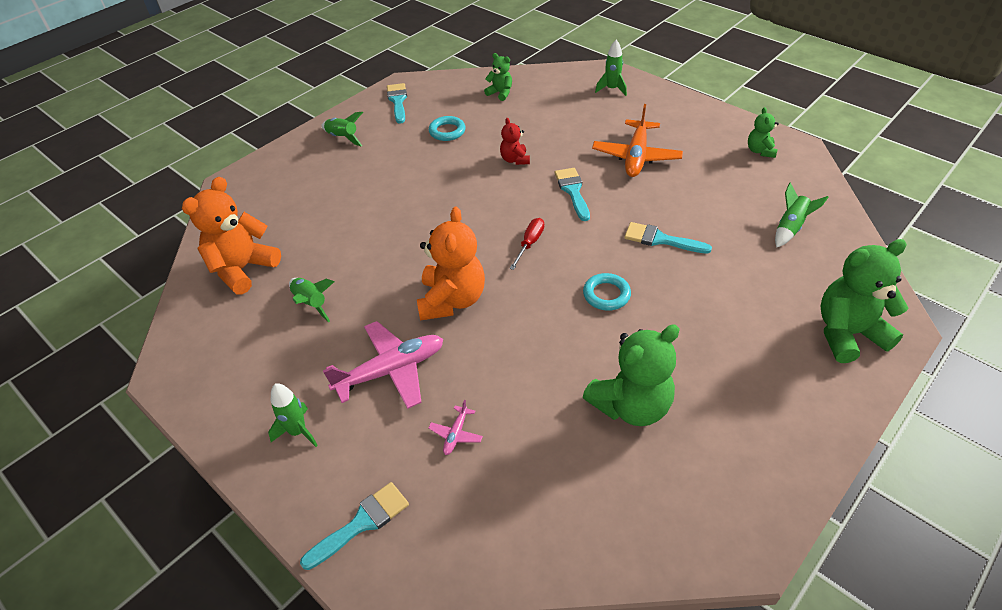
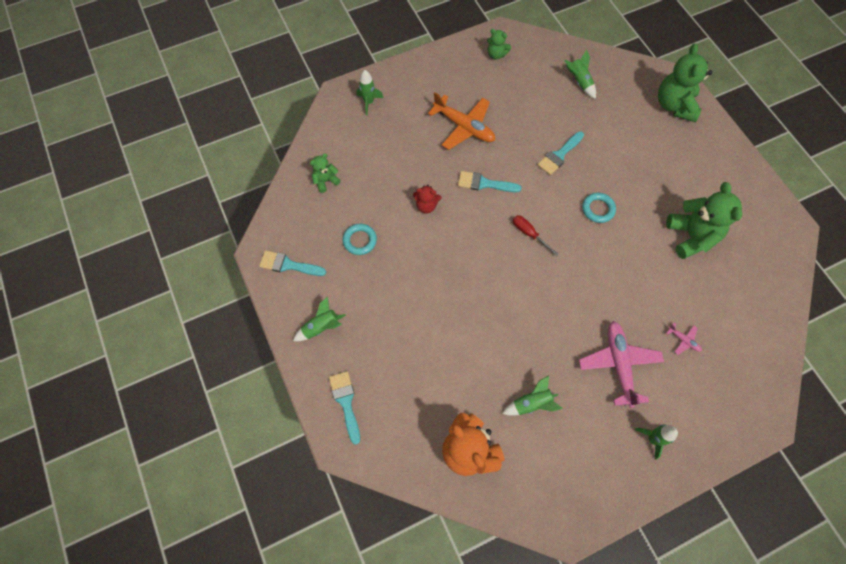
camera: 70 degrees left, 20 degrees up
(362, 523) = (733, 414): turquoise brush -> turquoise brush (346, 402)
(452, 300) = (566, 304): orange teddy bear -> none

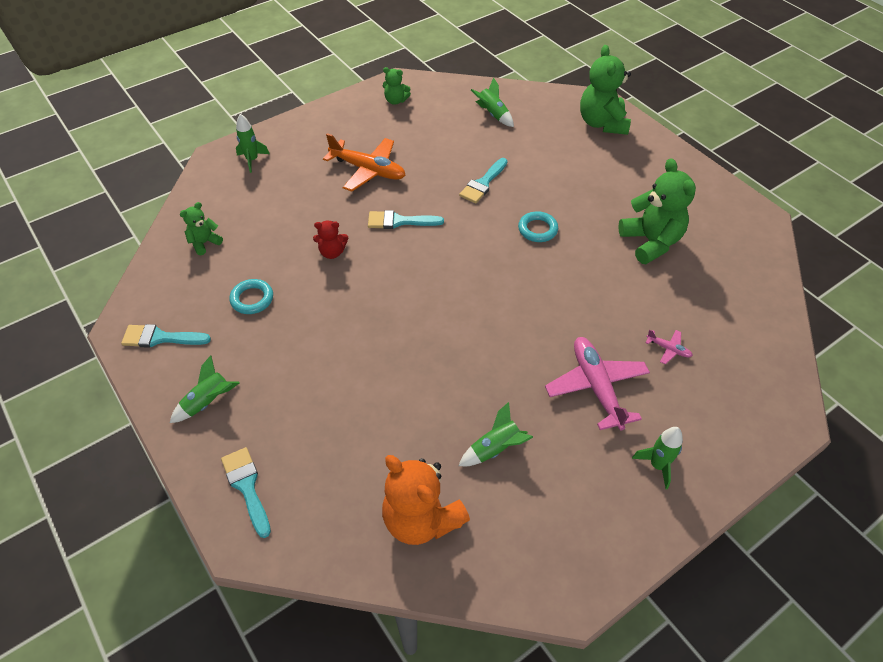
camera: 10 degrees left, 15 degrees down
(529, 234) = (461, 264): red screwdriver -> none

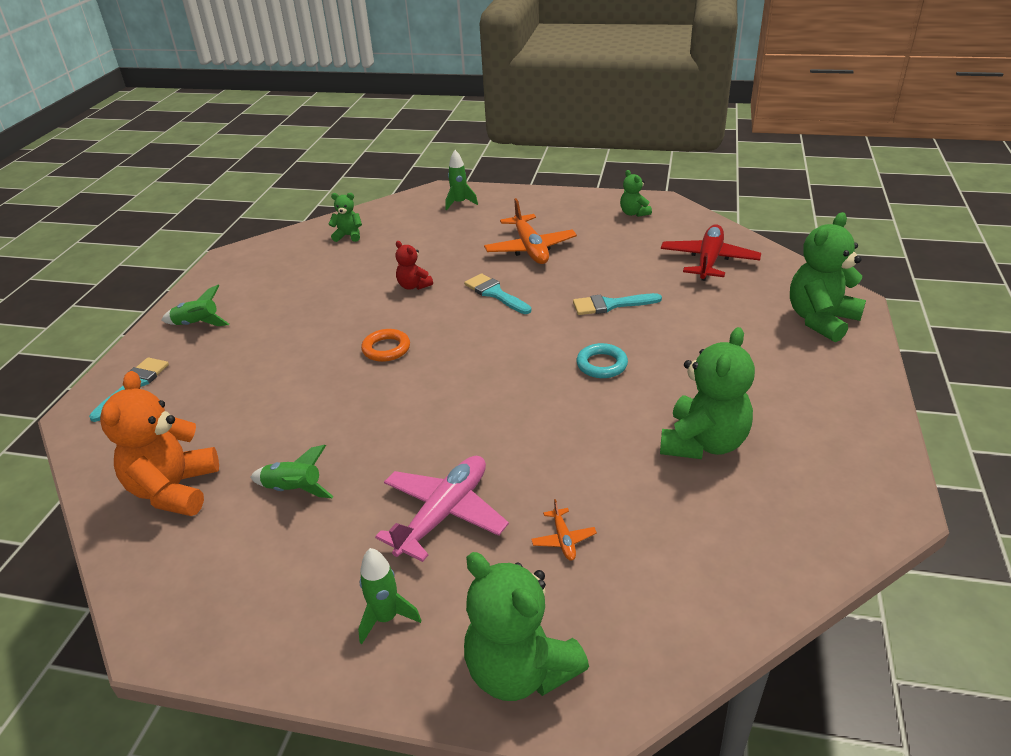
camera: 50 degrees right, 15 degrees down
(160, 338) = (237, 273): turquoise brush -> none
(252, 299) = (318, 283): turquoise ring -> none
(393, 313) = (386, 349): none -> orange ring
(493, 114) = (709, 260): green rocket -> red plane
(668, 349) = (563, 540): pink plane -> orange plane
(744, 429) = (520, 670): none -> green teddy bear

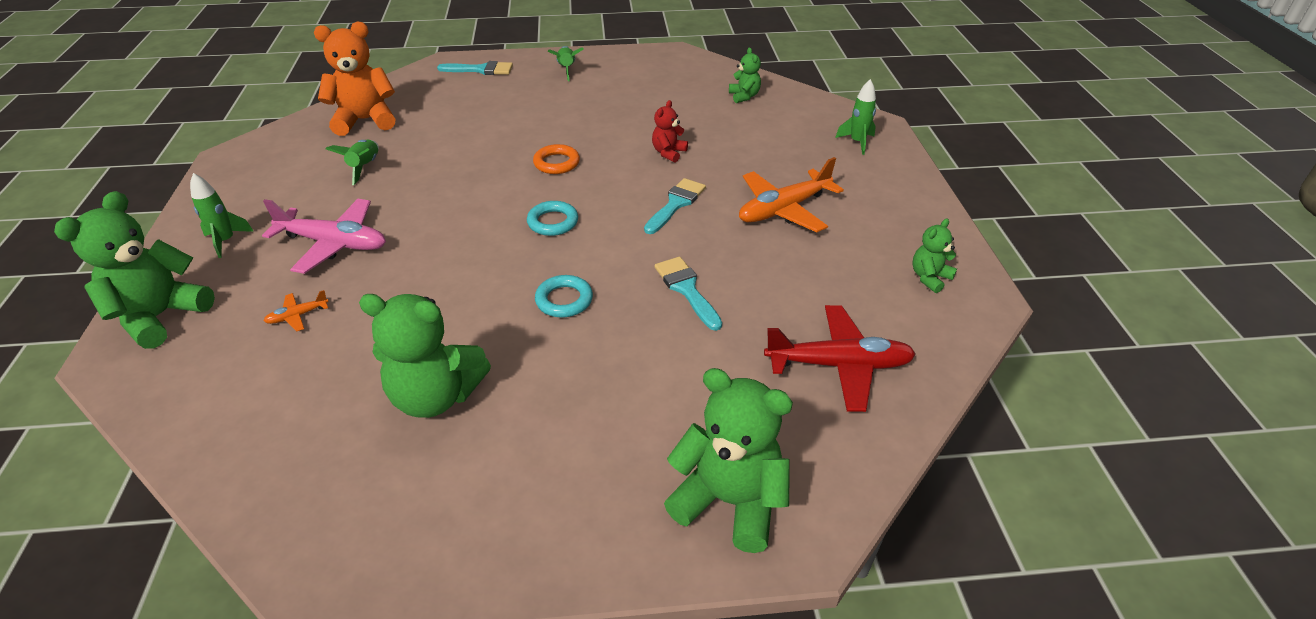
camera: 70 degrees right, 5 degrees up
(486, 360) = (553, 222): none -> turquoise ring

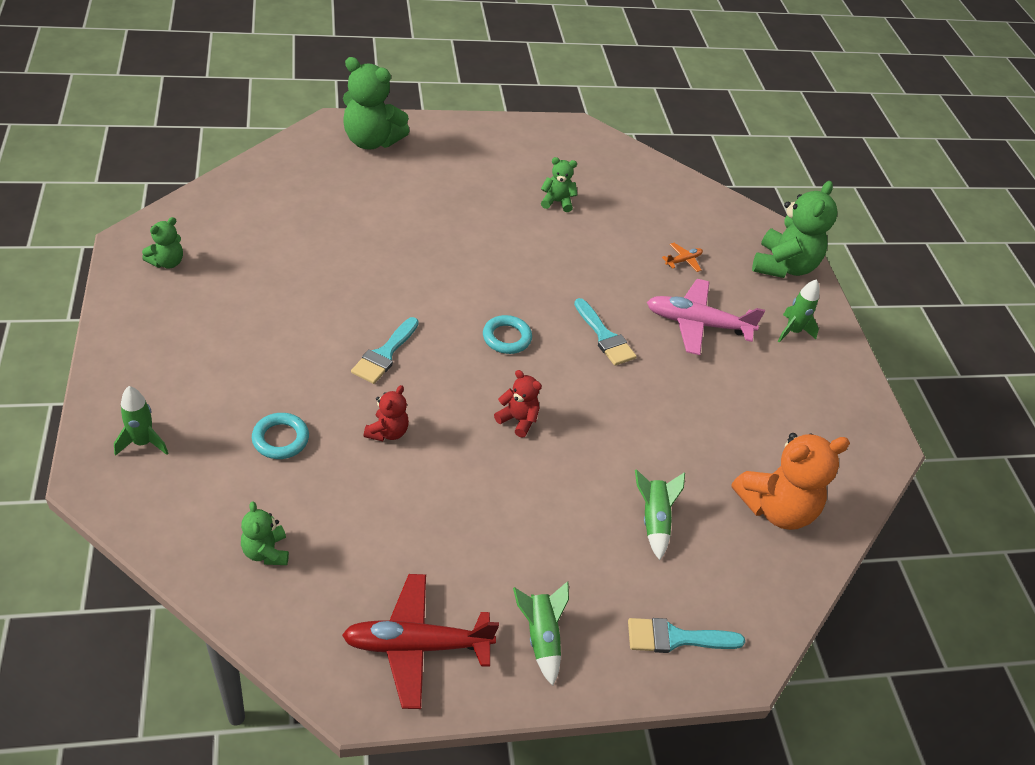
camera: 170 degrees right, 5 degrees up
(365, 167) = (727, 422): green rocket -> green rocket (653, 520)
(436, 396) = (557, 202): green teddy bear -> green teddy bear, size x0.52
(556, 163) = (518, 420): orange ring -> red teddy bear
(564, 300) = (483, 261): turquoise ring -> turquoise ring (280, 439)
(687, 289) = (383, 264): turquoise brush -> turquoise brush (604, 337)
(783, 209) = (274, 342): orange plane -> none
(839, 365) = (278, 202): red plane -> red plane (416, 645)

